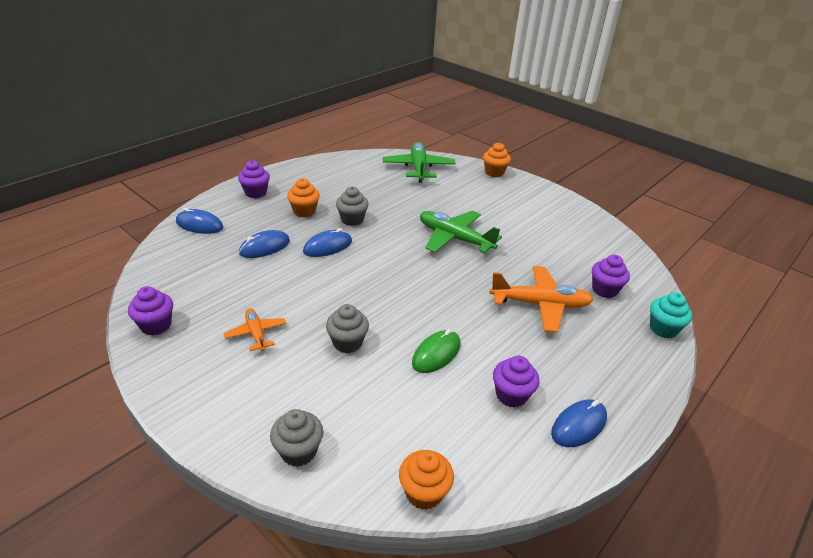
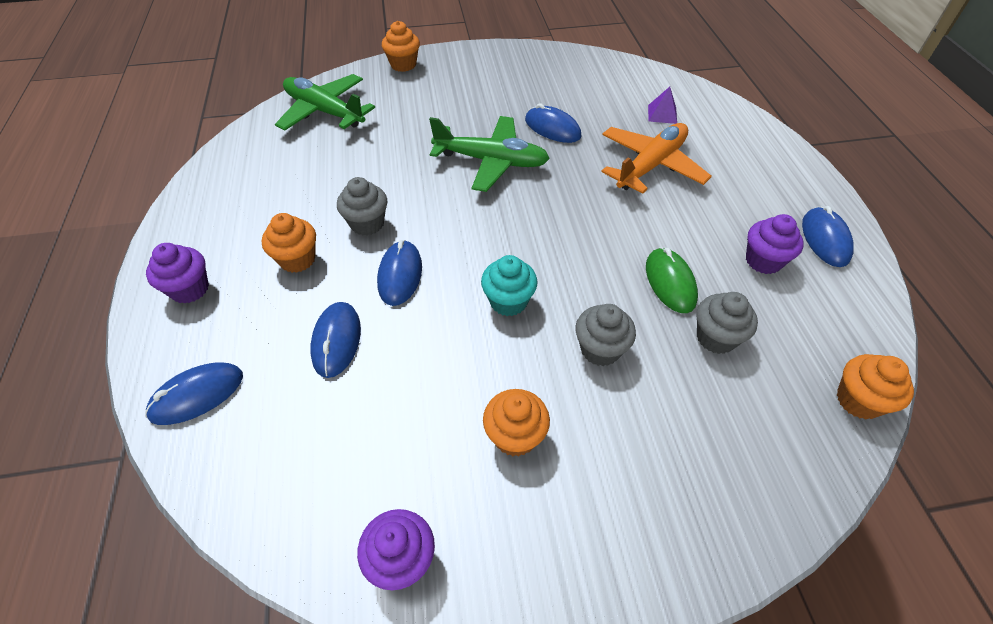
camera: 50 degrees left, 15 degrees up
(256, 333) = (515, 436): orange plane -> orange cupcake
(298, 451) = (751, 487): grey cupcake -> grey cupcake (716, 337)
(454, 238) = (491, 161): green plane -> green plane turned 150 degrees counterclockwise
(517, 248) = (552, 128): none -> blue mouse
(604, 290) = (662, 114): purple cupcake -> purple pyramid
(663, 329) = (738, 115): turquoise cupcake -> turquoise cupcake (508, 301)

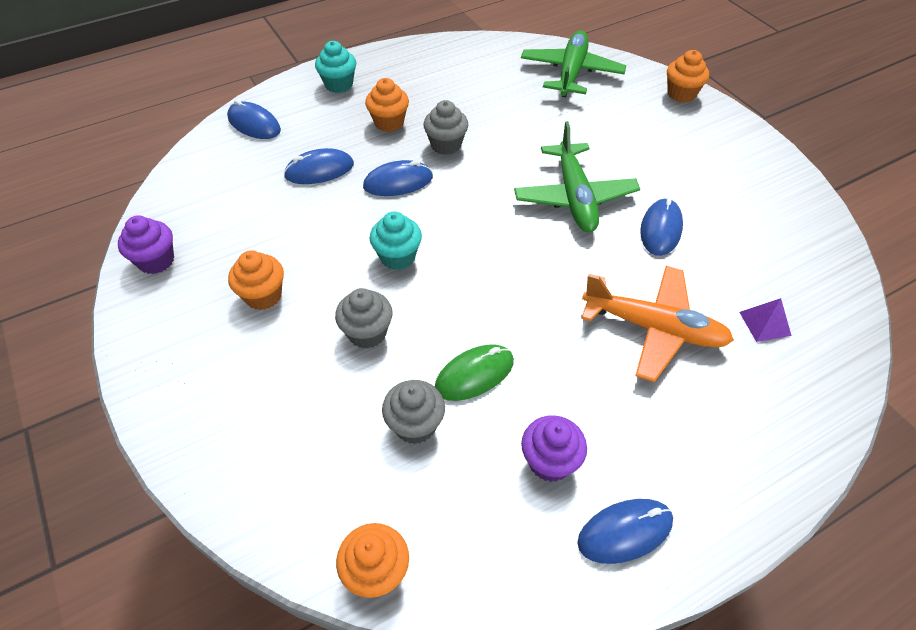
camera: 70 degrees right, 0 degrees up
(190, 289) = (339, 85): purple cupcake -> turquoise cupcake

